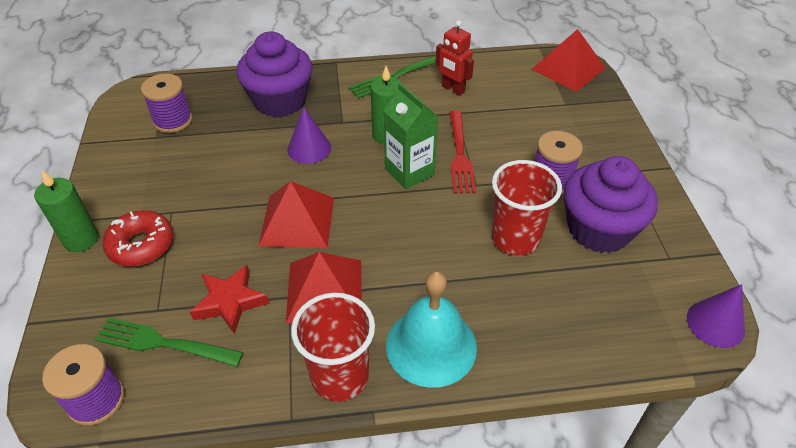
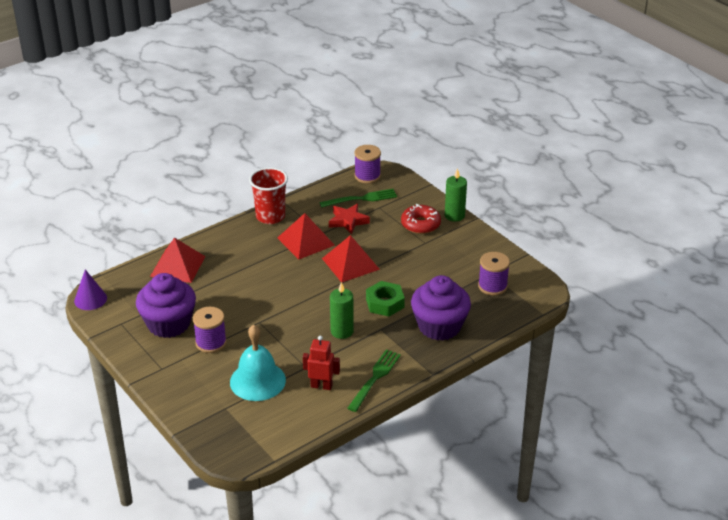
camera: 150 degrees right, 10 degrees down
(309, 148) = (385, 303): purple cone -> green nut
(409, 172) = (307, 313): green carton -> none
(431, 346) = (235, 240): turquoise bell -> turquoise bell (257, 381)
(460, 155) = (282, 337): red fork -> none
(515, 238) = (218, 300): red cup -> none
(568, 68) = (237, 446): red pyramid -> red pyramid (177, 266)

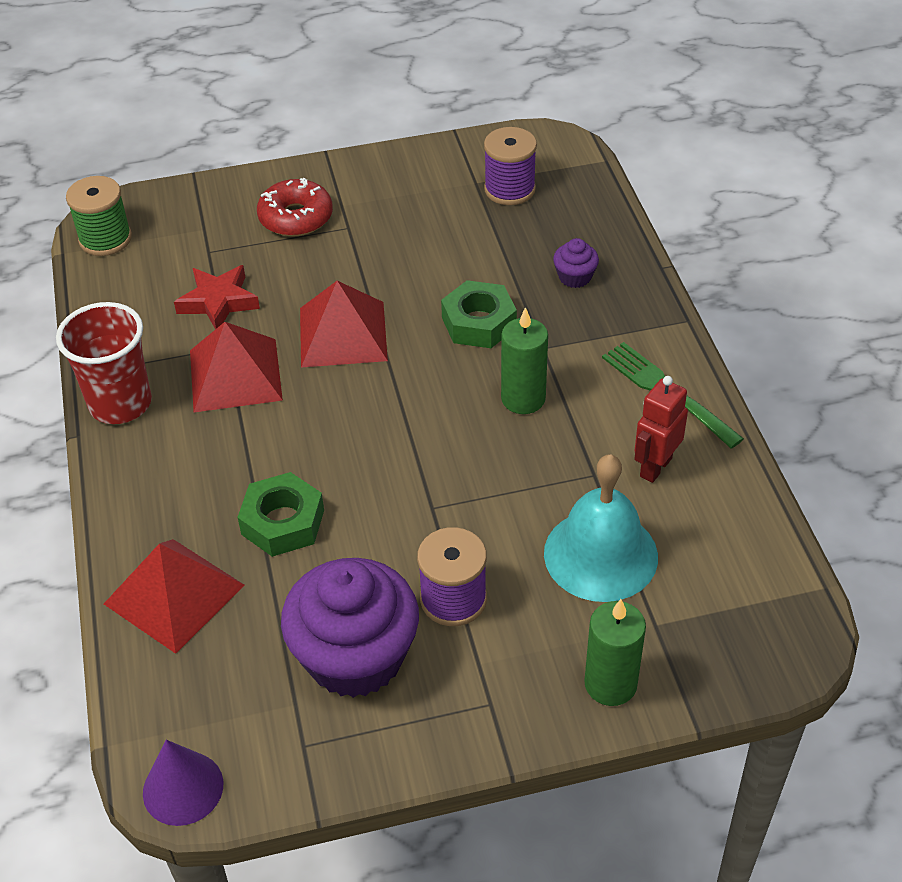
camera: 65 degrees left, 10 degrees up
(229, 282) = (282, 522): none -> green nut
(361, 199) = (166, 266): green fork -> none
(367, 176) = (105, 239): purple spool -> green spool
(439, 326) = (575, 277): purple cupcake -> purple cupcake, size x0.43
(454, 215) = (301, 173): green candle -> green candle (610, 684)

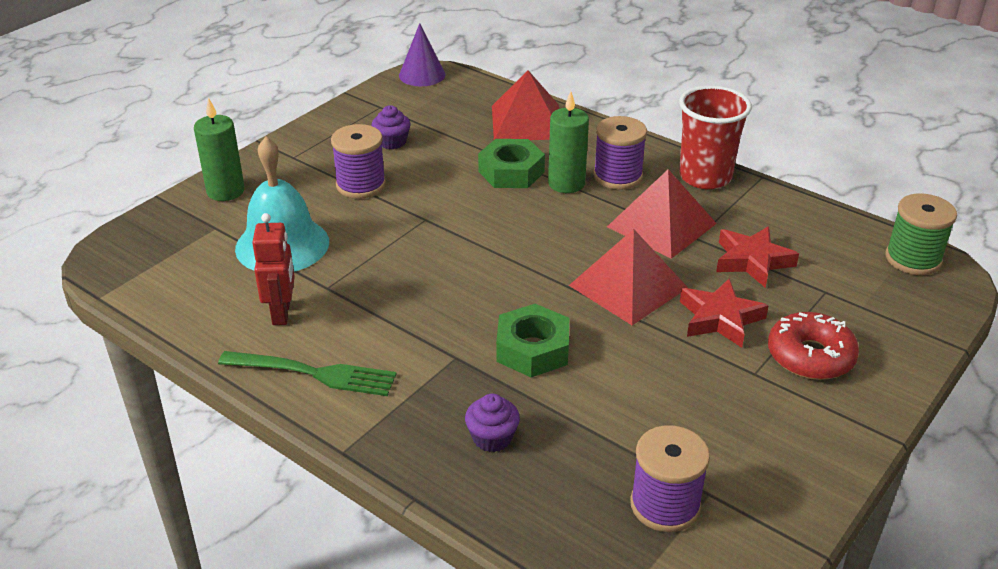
camera: 140 degrees right, 10 degrees down
(193, 452) = (617, 176): none -> purple spool
(313, 273) = (720, 318): none -> red star
(355, 656) = (392, 142): purple cupcake -> purple cupcake, size x0.43
(523, 399) = (432, 310): green candle -> green candle (566, 183)

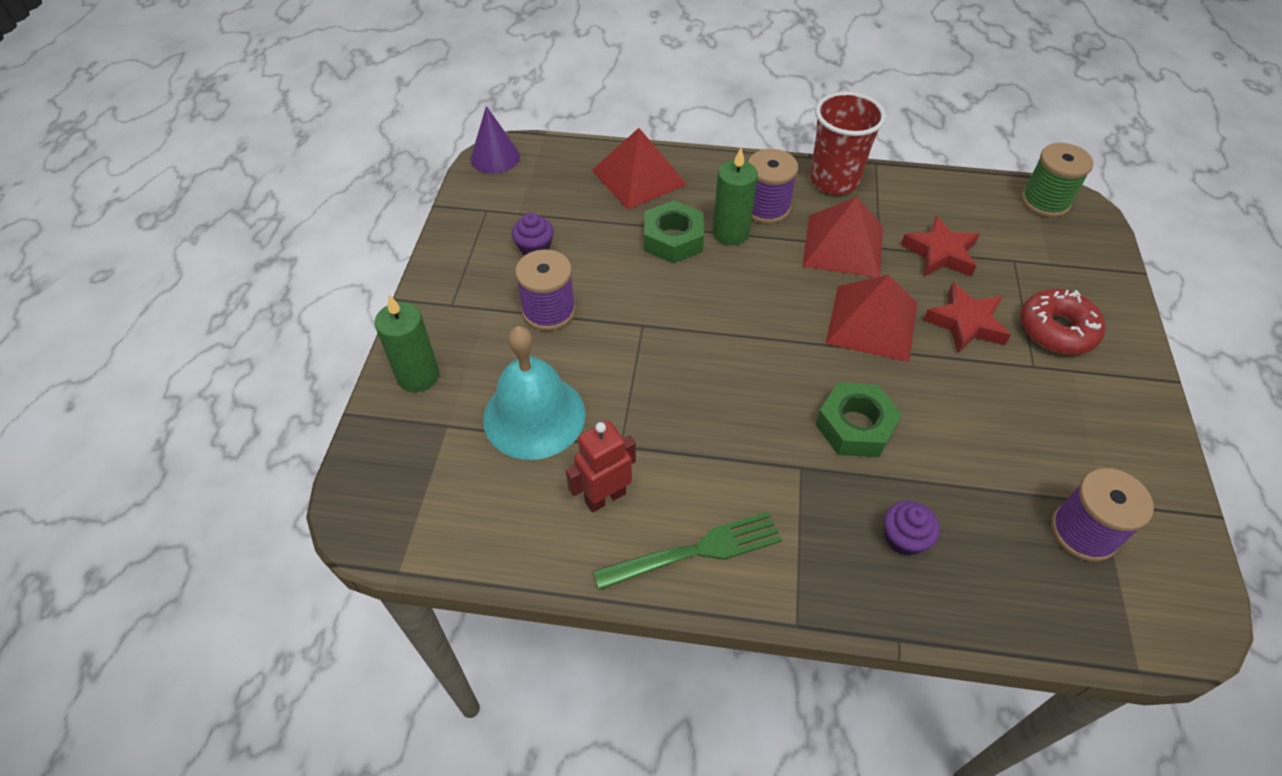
camera: 30 degrees left, 15 degrees up
(282, 313) = (605, 497): red robot -> red robot turned 90 degrees counterclockwise

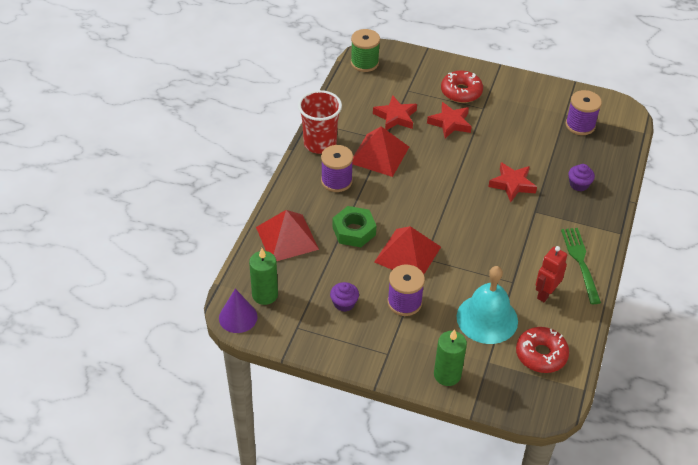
camera: 80 degrees left, 5 degrees down
(468, 499) = (541, 354): none -> red donut
(605, 497) = (545, 293): red robot -> red robot turned 60 degrees clockwise
(730, 233) = (355, 202): green candle -> green candle (265, 295)
(855, 426) = (512, 184): green nut -> red star
(872, 322) = (442, 159): red pyramid -> red pyramid (407, 254)

